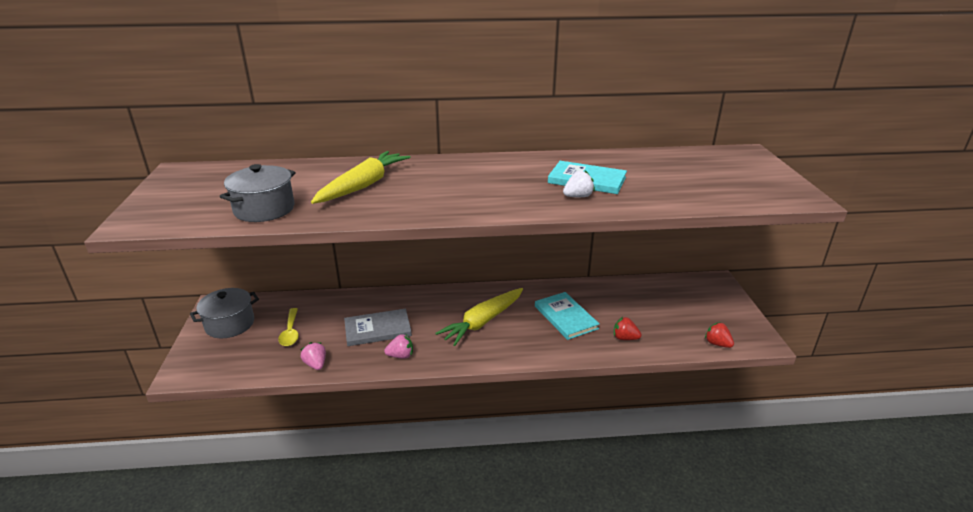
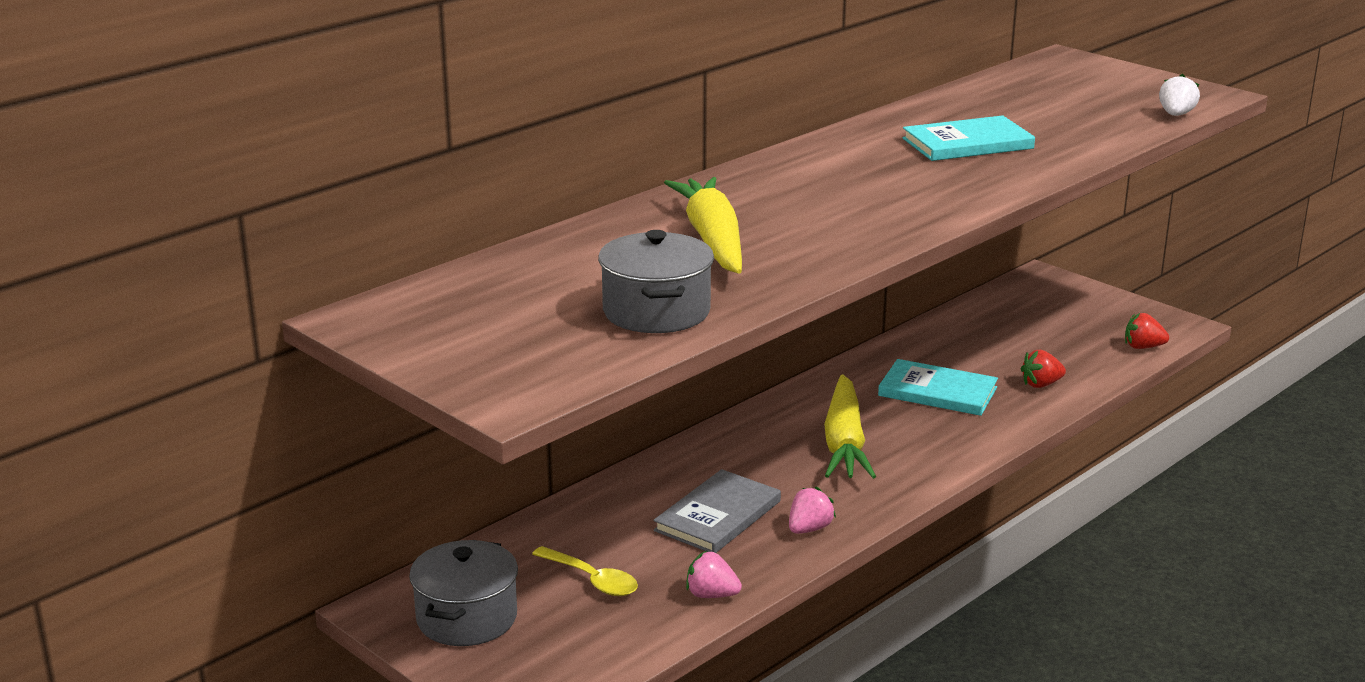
camera: 40 degrees left, 5 degrees down
(578, 196) = (999, 165): white strawberry -> white strawberry (1176, 115)

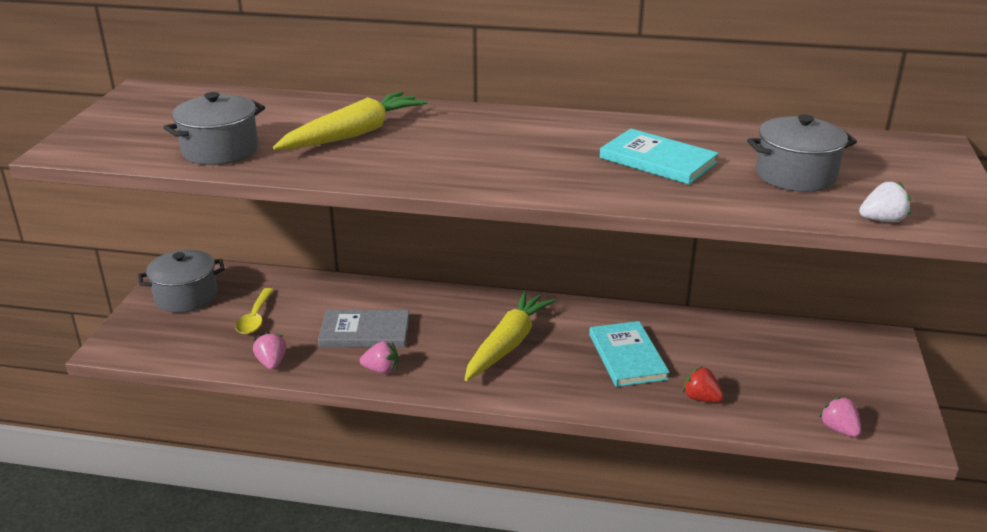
camera: 55 degrees right, 5 degrees up
(844, 442) = (508, 344): yellow carrot -> yellow carrot turned 150 degrees clockwise
(1062, 112) = (795, 175): none -> grey pot
(1143, 347) = (839, 429): red strawberry -> pink strawberry

